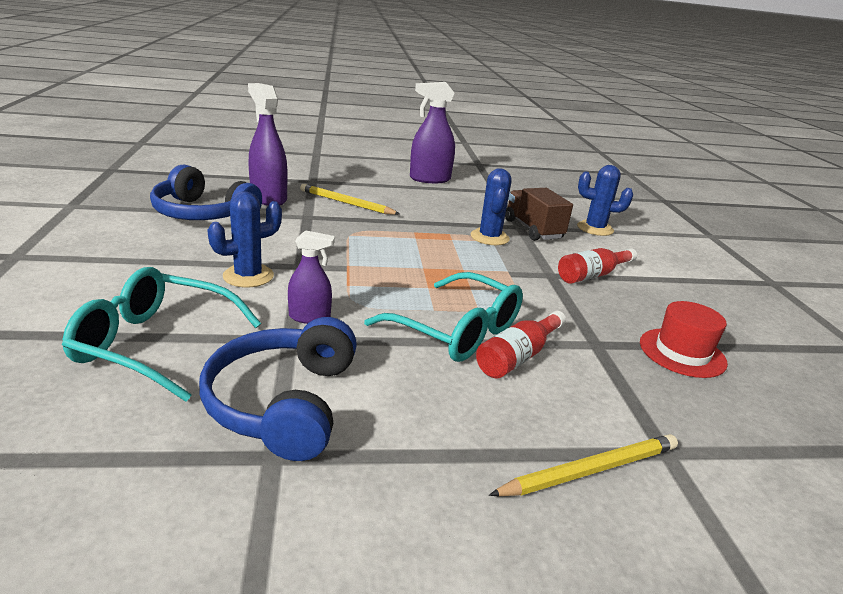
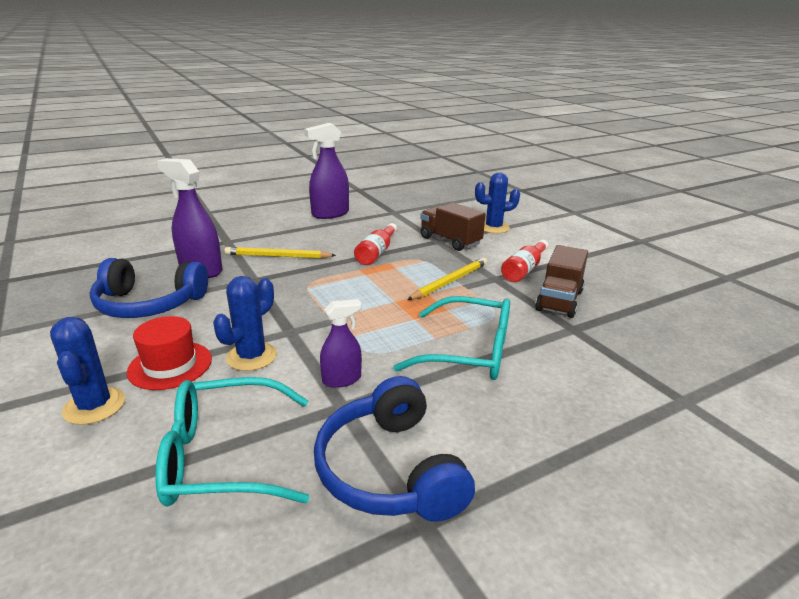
camera: 20 degrees left, 0 degrees up
(489, 237) = (423, 257): blue cactus -> blue cactus (94, 406)
(518, 356) = (530, 359): red bottle -> red bottle (376, 253)
(590, 470) = (651, 435): yellow pencil -> yellow pencil (450, 281)
(606, 314) = (559, 300): none -> brown truck
(682, 352) = (632, 316): red hat -> red hat (170, 365)

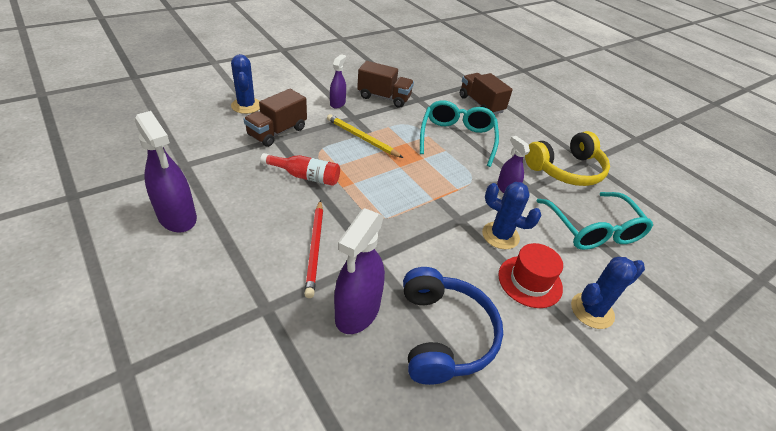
camera: 100 degrees left, 15 degrees up
(278, 256) = (315, 248): yellow pencil -> red pencil
(390, 469) = (566, 170): blue headphones -> yellow headphones
(524, 270) = (337, 103): red bottle -> purple spray bottle
(596, 395) = (480, 104): none -> brown truck

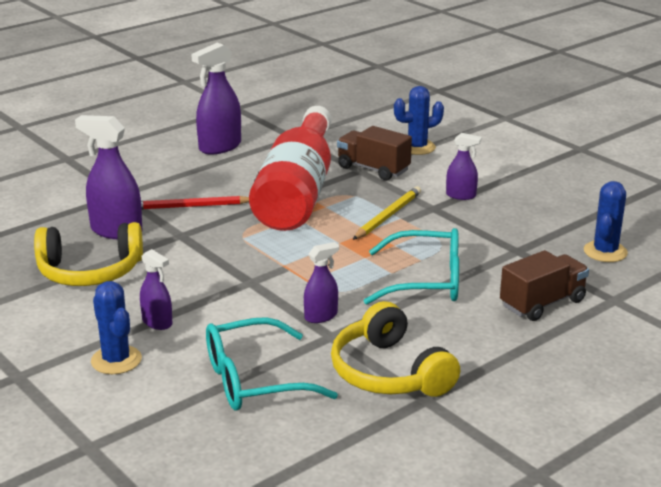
camera: 90 degrees right, 15 degrees down
(305, 176) = (298, 192): red bottle -> red bottle, size x2.44
(384, 97) = (501, 225): brown truck -> none
(443, 334) = (90, 271): blue headphones -> yellow headphones
(500, 235) = (228, 307): blue cactus -> blue cactus (605, 252)
(530, 281) = (157, 322): red hat -> purple spray bottle

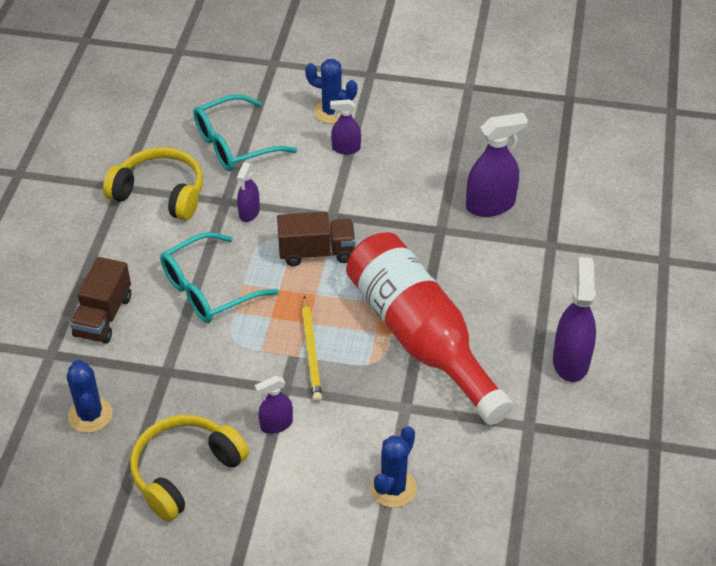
camera: 140 degrees right, 20 degrees up
(90, 271) = (448, 160): yellow headphones -> yellow headphones (185, 472)
(190, 206) = (478, 264): red pencil -> none
(255, 380) = (235, 144): turquoise glasses -> turquoise glasses turned 150 degrees counterclockwise
(373, 169) = (395, 417): brown truck -> brown truck (316, 252)

